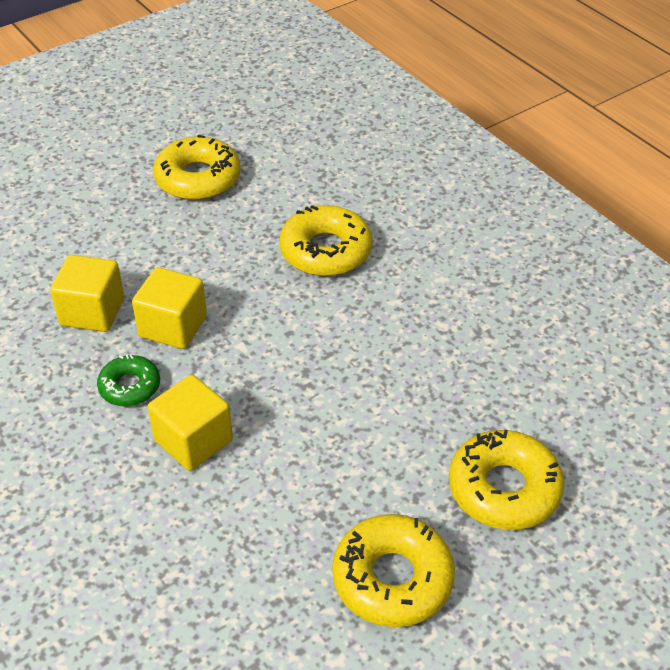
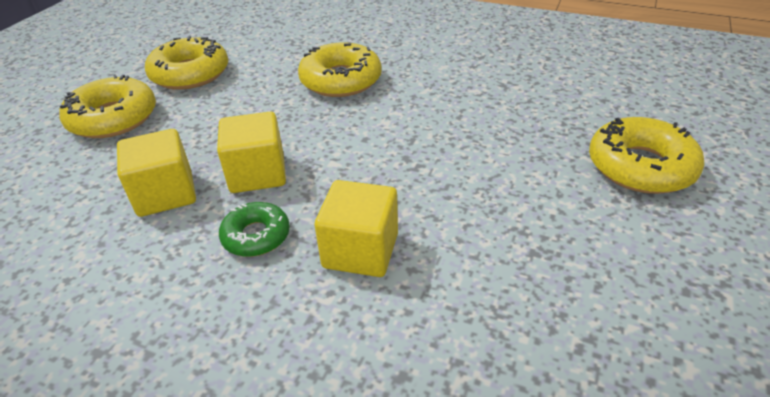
camera: 30 degrees left, 5 degrees down
(392, 578) = (647, 271): yellow donut -> yellow donut (113, 118)

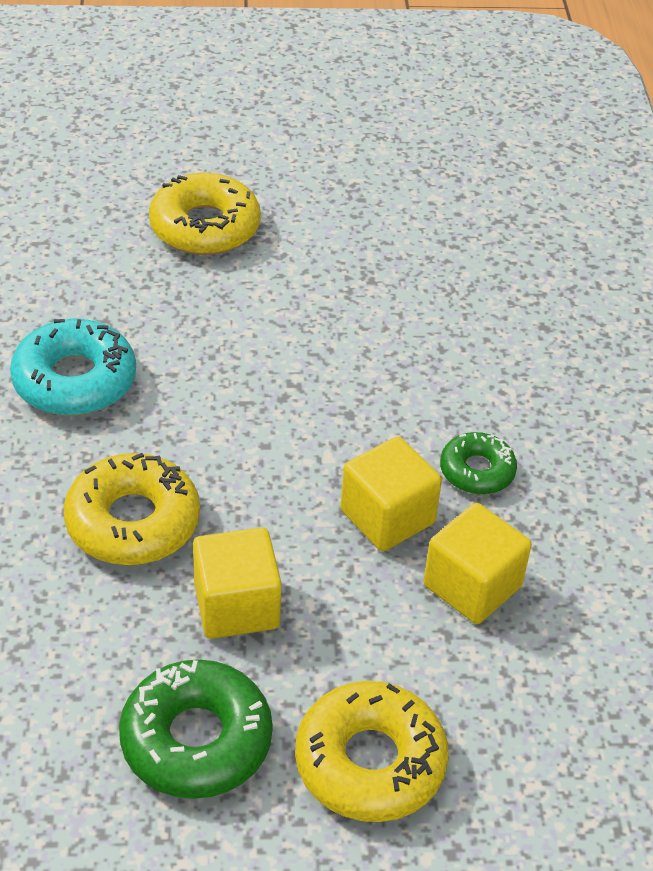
camera: 120 degrees left, 5 degrees up
(190, 74) = (196, 740): yellow donut -> green donut
(360, 250) = (443, 387): yellow cube -> yellow cube (236, 606)
(472, 80) = (75, 380): none -> turquoise donut

